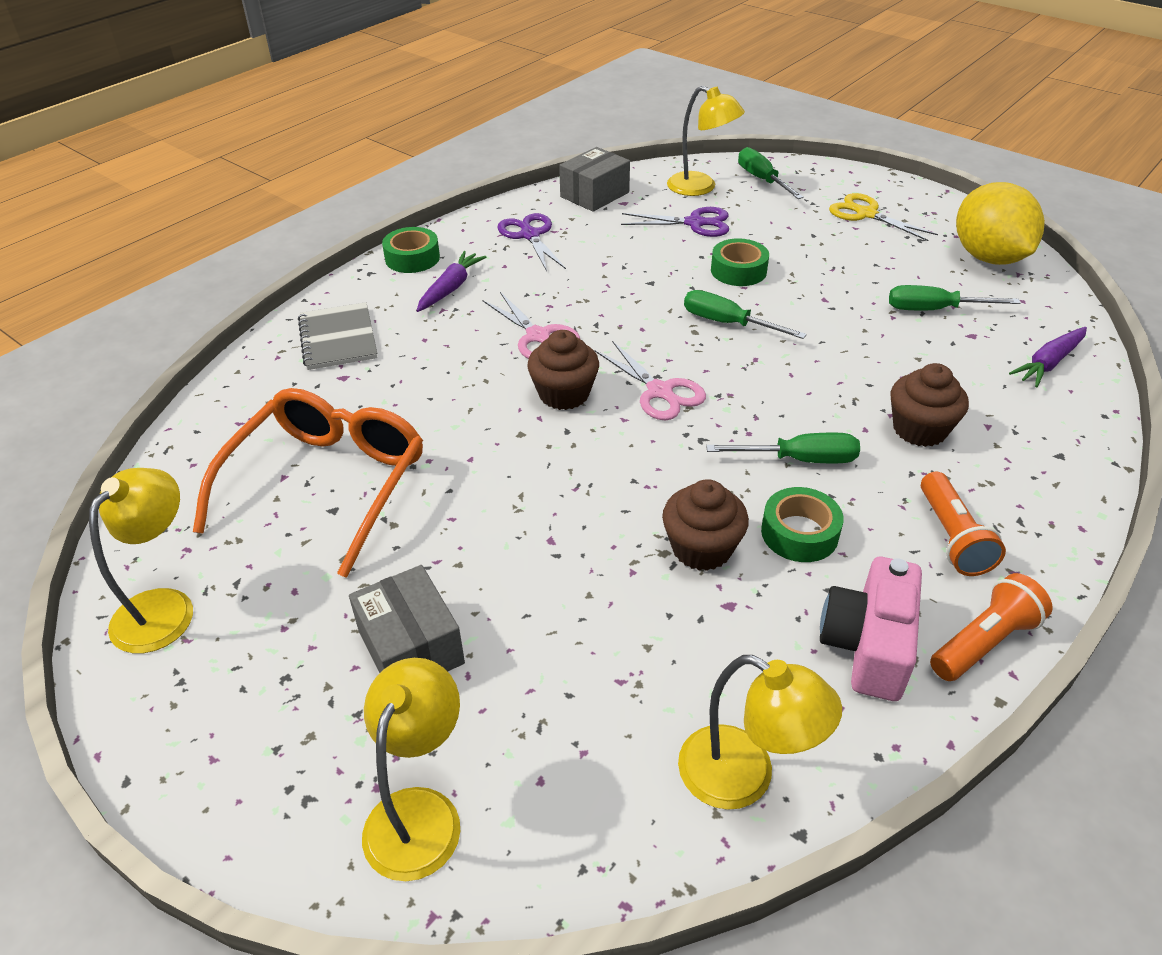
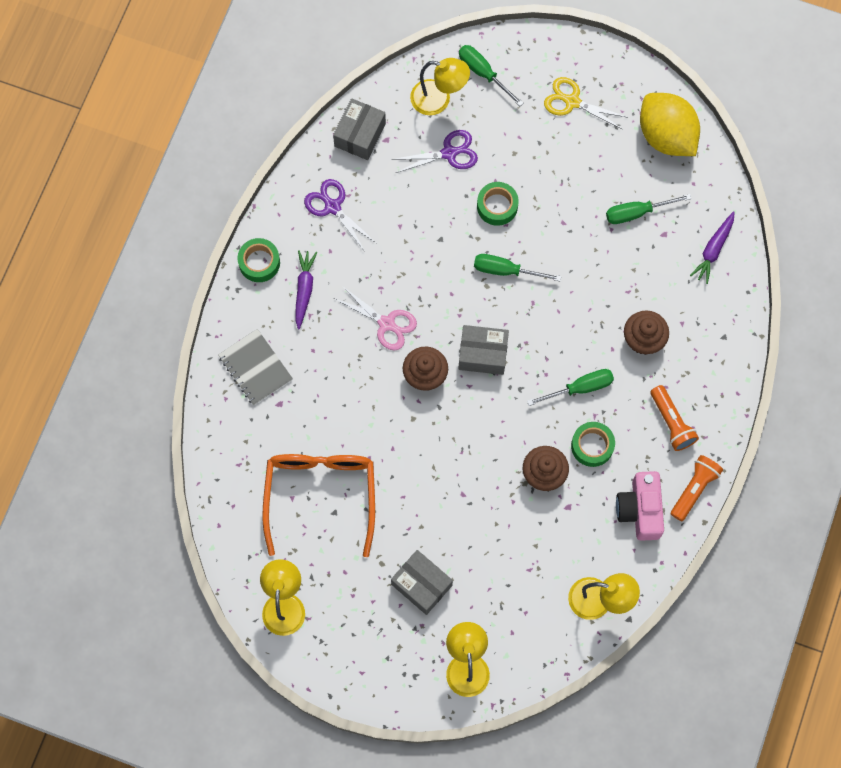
camera: 20 degrees left, 30 degrees up
(659, 391) = (483, 354): pink scissors -> grey box

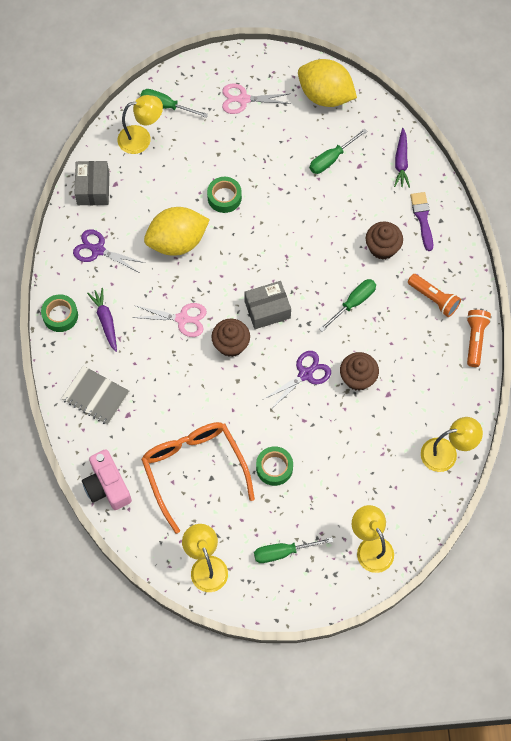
camera: 25 degrees left, 5 degrees down
(421, 585) = (306, 502): grey box -> none
(422, 234) = (177, 241): none -> yellow lemon
(449, 153) = (168, 174): purple scissors -> purple scissors (305, 374)
(505, 270) = (254, 241): green screwdriver -> green screwdriver (283, 552)
(572, 102) = (243, 99): yellow scissors -> pink scissors
(592, 446) = (383, 341): green tape -> green tape (274, 468)
(640, 510) = (443, 372): pink camera -> pink camera (107, 486)
(705, 325) = (422, 218): none -> purple brush

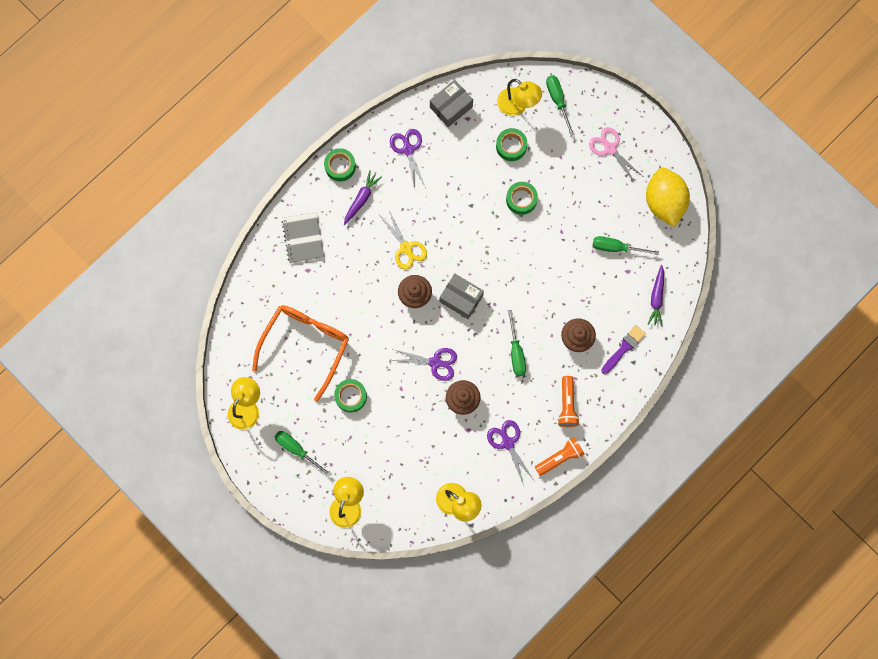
camera: 50 degrees right, 10 degrees up
(107, 486) = (248, 299): pink camera -> none
(171, 170) = (511, 146): none -> green tape
(177, 241) = (460, 196): yellow lemon -> none
(182, 319) = (406, 248): pink scissors -> yellow scissors
(353, 303) = (516, 352): green screwdriver -> green screwdriver turned 75 degrees clockwise
(401, 162) = (656, 298): purple carrot -> purple carrot turned 45 degrees counterclockwise
(427, 371) = (508, 443): none -> purple scissors

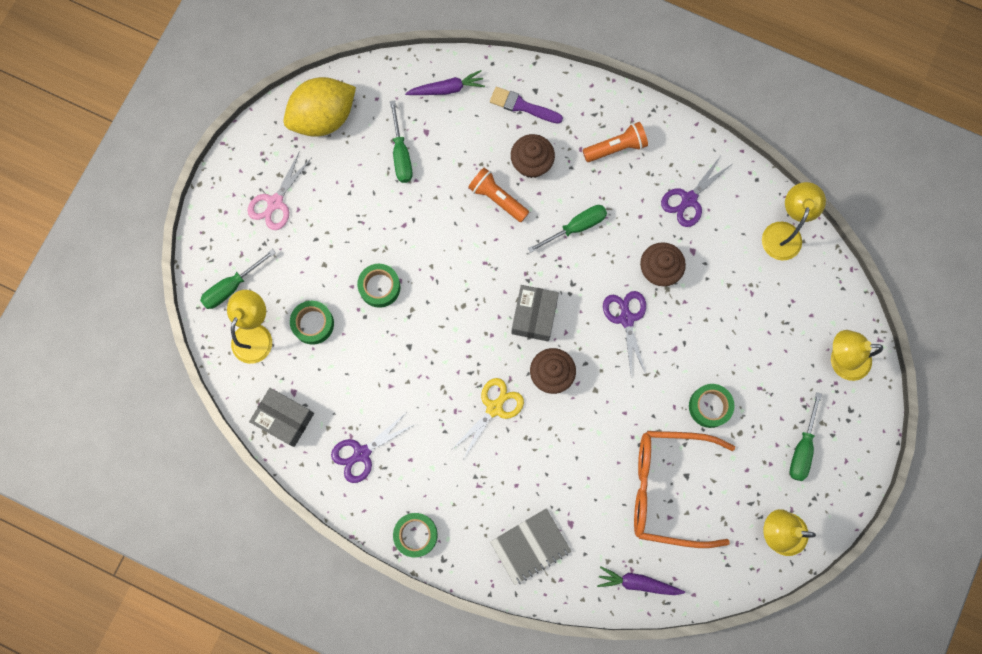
camera: 110 degrees left, 0 degrees up
(361, 199) = (450, 489): purple carrot -> purple carrot (637, 583)
(560, 457) = (681, 135): orange flashlight -> orange flashlight (497, 198)

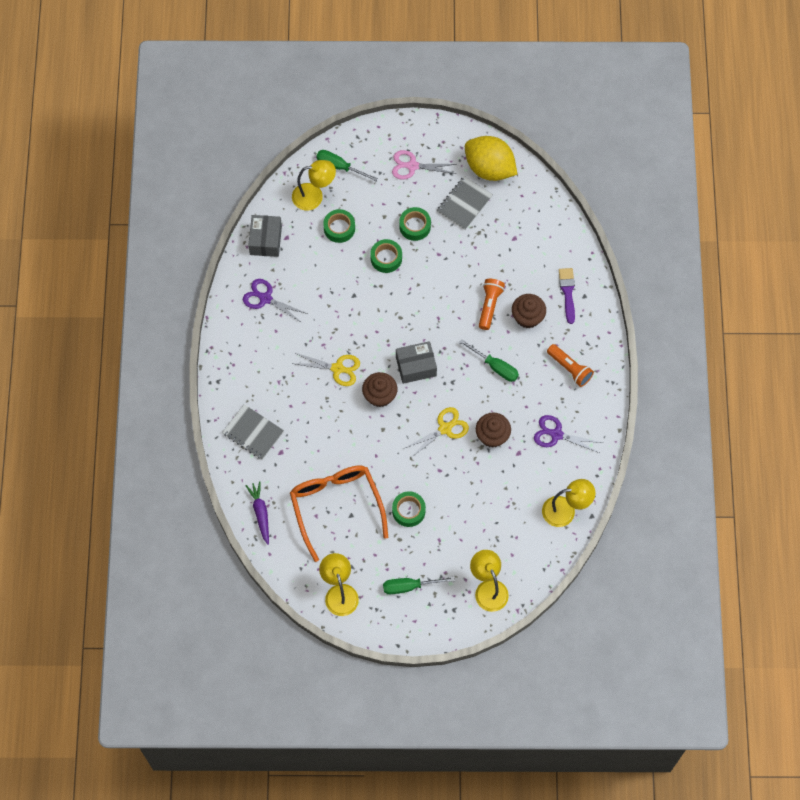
camera: 65 degrees right, 10 degrees down
(354, 166) = (464, 203): none -> grey notebook
(401, 154) = (489, 229): green screwdriver -> none
(415, 535) = (226, 356): green tape -> green tape (415, 226)
(447, 89) = (553, 237): purple carrot -> none
(626, 319) = (445, 428): purple scissors -> yellow scissors

